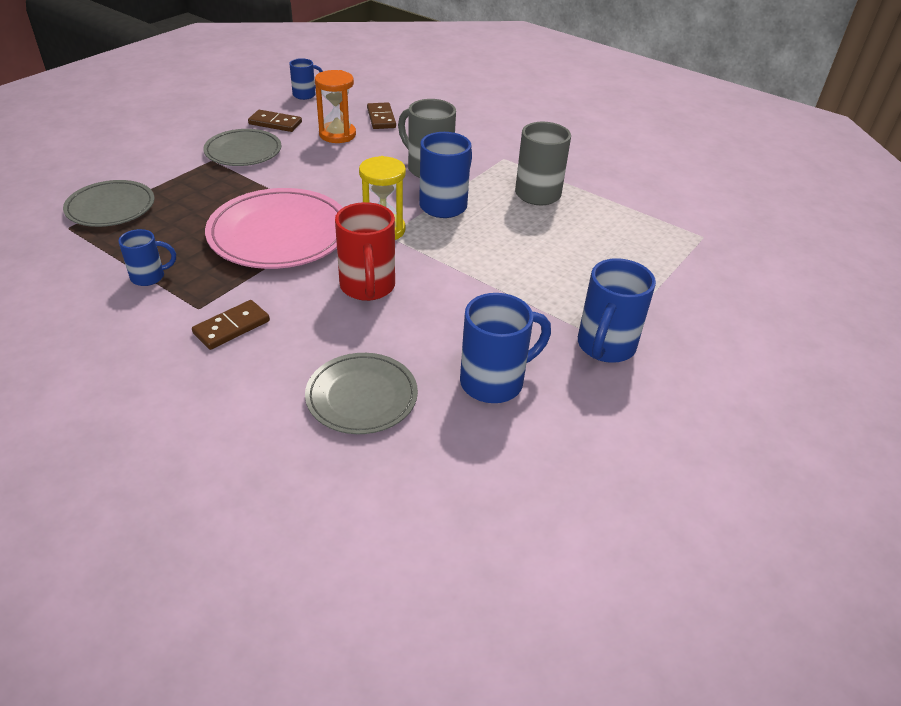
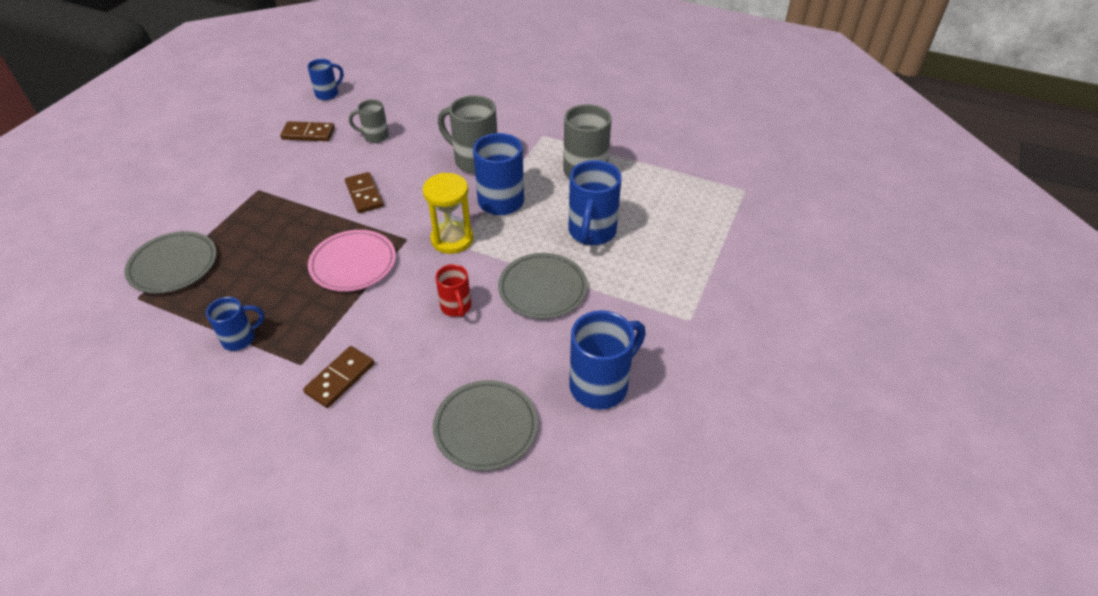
camera: 10 degrees left, 5 degrees up
(243, 151) = (287, 173): grey plate -> grey plate (542, 288)
(279, 234) = (353, 263): pink plate -> pink plate, size x0.62
(337, 135) = (375, 136): orange hourglass -> grey mug
(367, 288) = (456, 307): red mug -> red mug, size x0.58
(381, 118) = (412, 109): brown domino -> brown domino (364, 194)
(605, 347) = (688, 327): blue mug -> blue mug (591, 232)

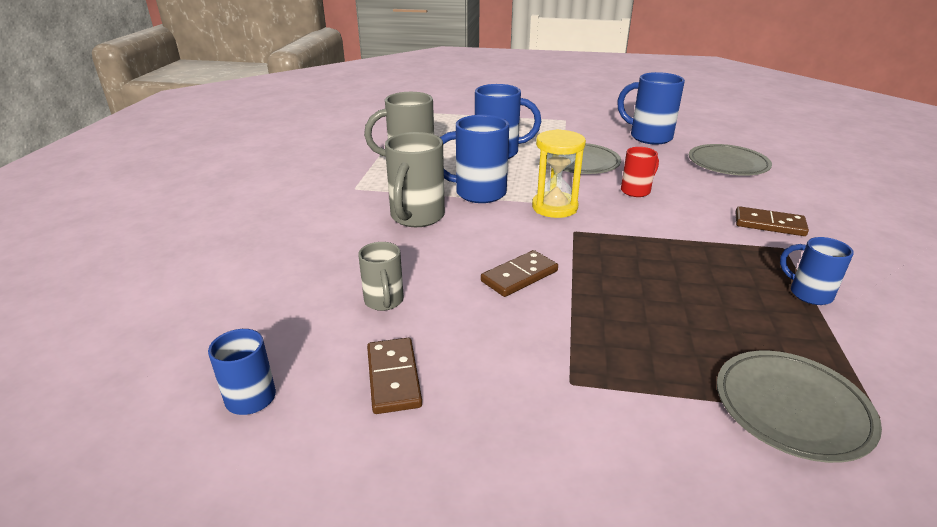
camera: 105 degrees left, 15 degrees down
(353, 263) = (637, 253): pink plate -> none

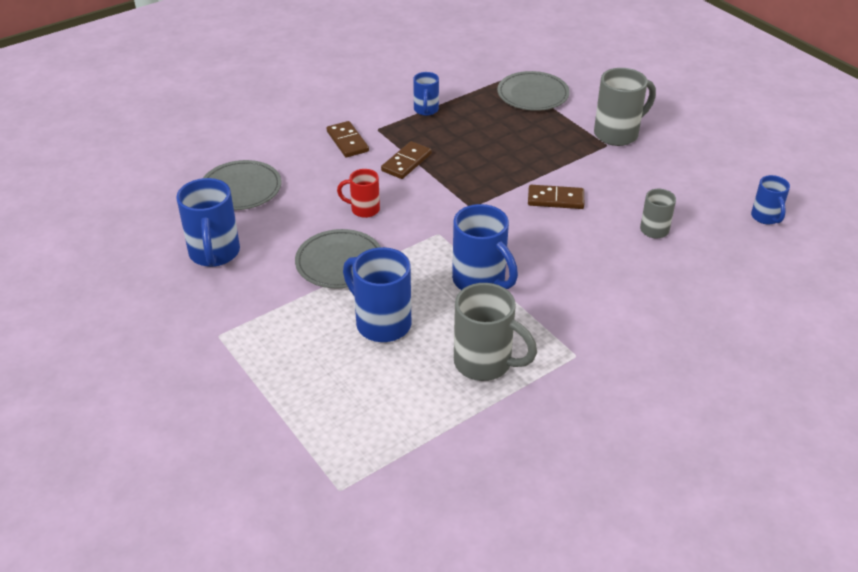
camera: 135 degrees left, 10 degrees up
(394, 377) = (687, 189): brown domino -> brown domino (406, 162)
(416, 217) = (562, 284): grey mug -> grey mug (618, 134)
(554, 207) = (448, 232): yellow hourglass -> none

